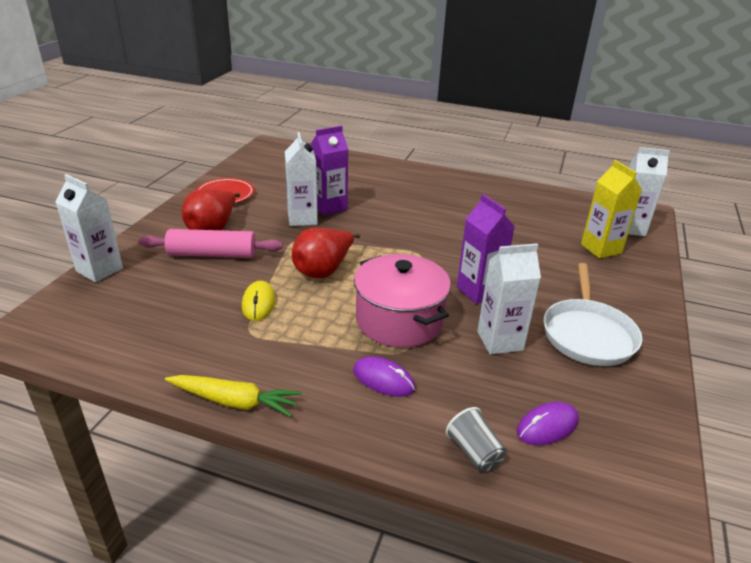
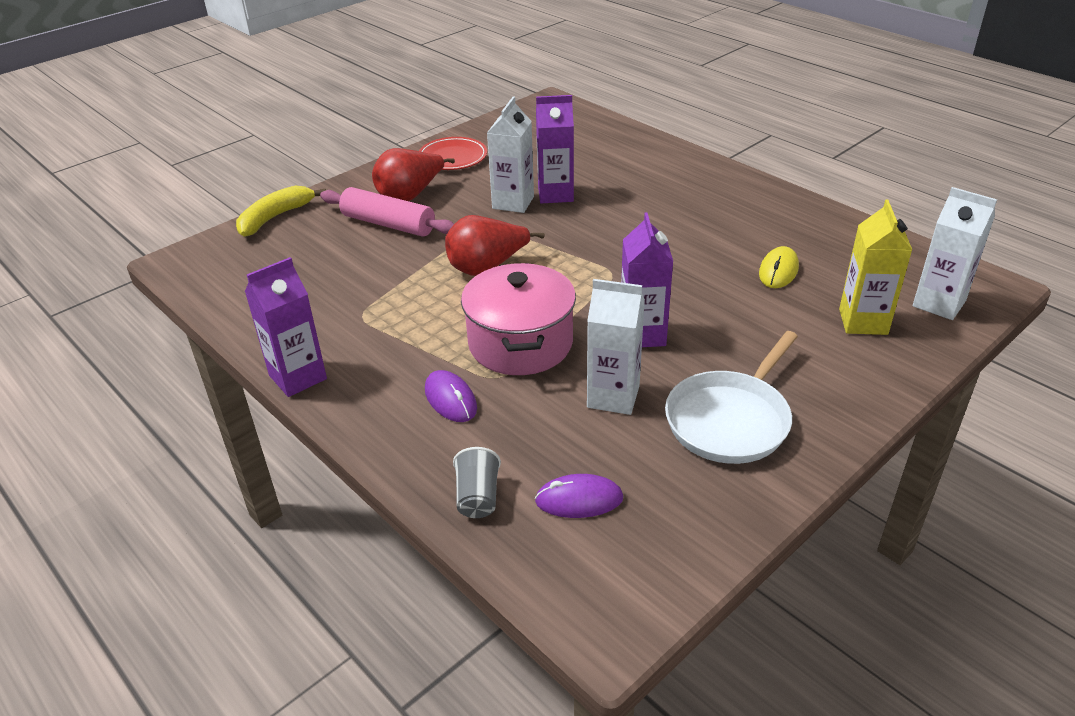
camera: 30 degrees right, 5 degrees up
(99, 270) = (275, 217): white carton -> yellow banana
(234, 401) = (298, 377): yellow carrot -> purple carton
(258, 303) = (393, 287): yellow mouse -> yellow mouse (778, 271)

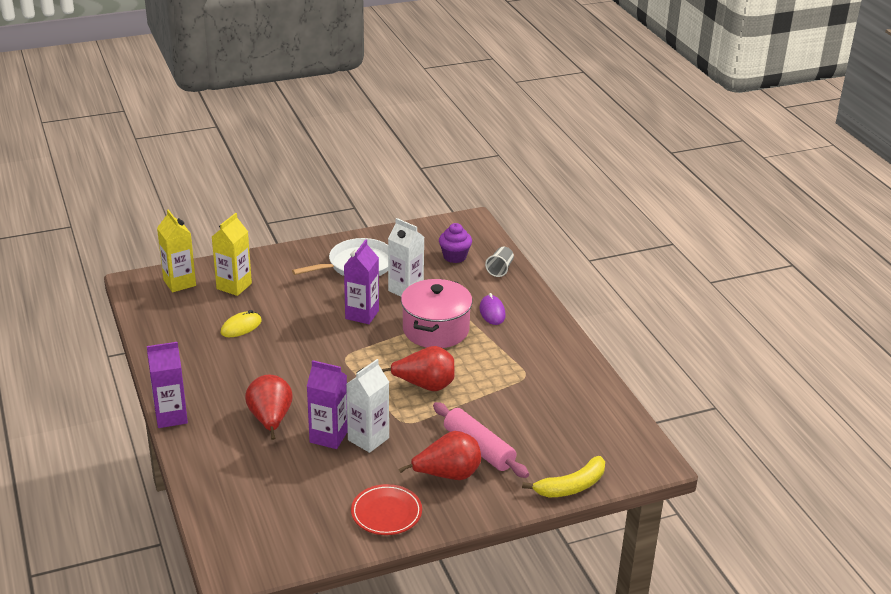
camera: 160 degrees left, 5 degrees down
(298, 377) = (575, 347): purple carton -> purple carton (171, 417)
(579, 500) = (454, 257): purple mouse -> purple cupcake
(629, 192) = (270, 420): none -> red pear
(939, 303) = (179, 283): white carton -> yellow carton

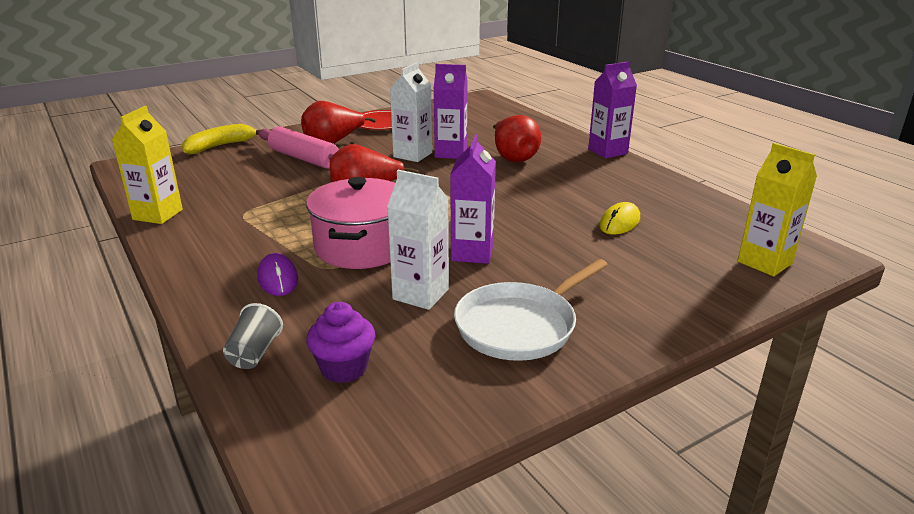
camera: 170 degrees right, 5 degrees down
(234, 286) = (683, 267): yellow carton -> yellow carton (158, 214)

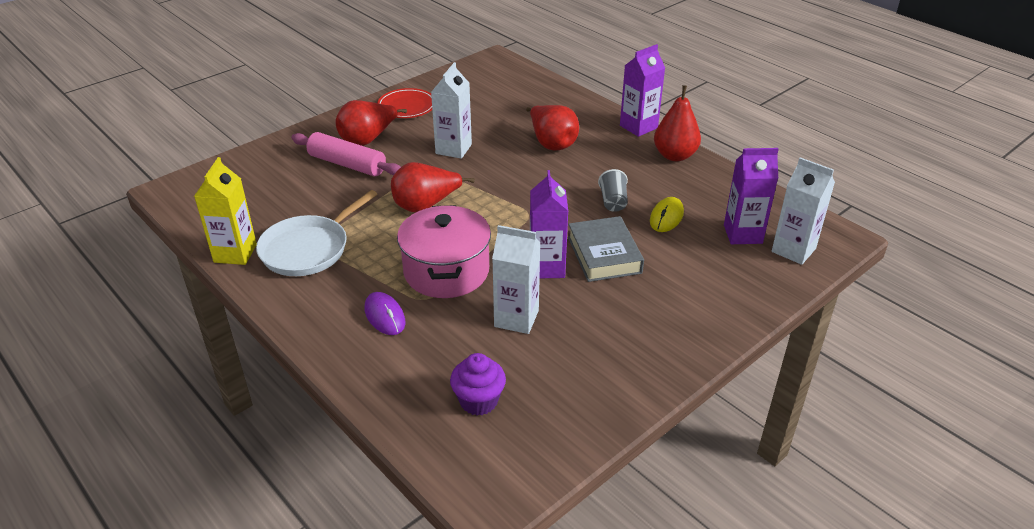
camera: 10 degrees left, 10 degrees up
(220, 146) = (252, 155): yellow banana -> none
(254, 353) = (398, 396): grey cup -> grey cup (613, 202)
(451, 153) = (490, 143): purple carton -> purple carton (742, 234)
(520, 326) = (608, 341): white pan -> white pan (308, 249)
(540, 248) = (604, 255): none -> grey book
(641, 175) = (675, 155): none -> red pear
(765, 262) = (793, 250): yellow carton -> white carton

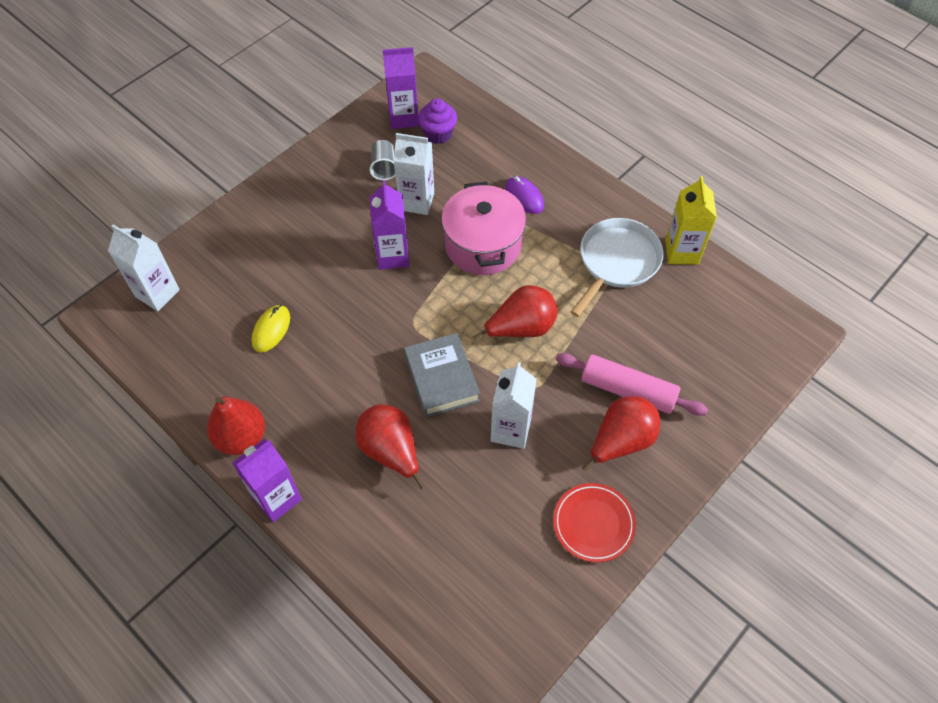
camera: 175 degrees right, 20 degrees up
(604, 255) = (339, 274): grey book -> grey book (441, 378)
(613, 202) = (324, 349): grey cup -> grey cup (384, 167)
(742, 234) = (199, 311): purple carton -> purple carton (403, 118)

